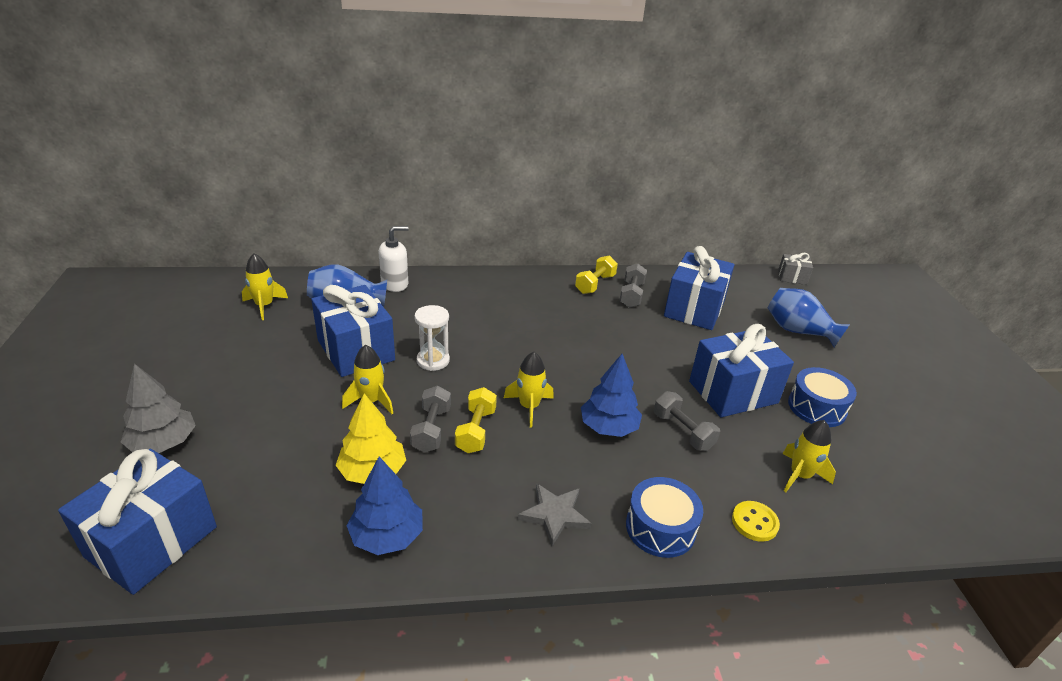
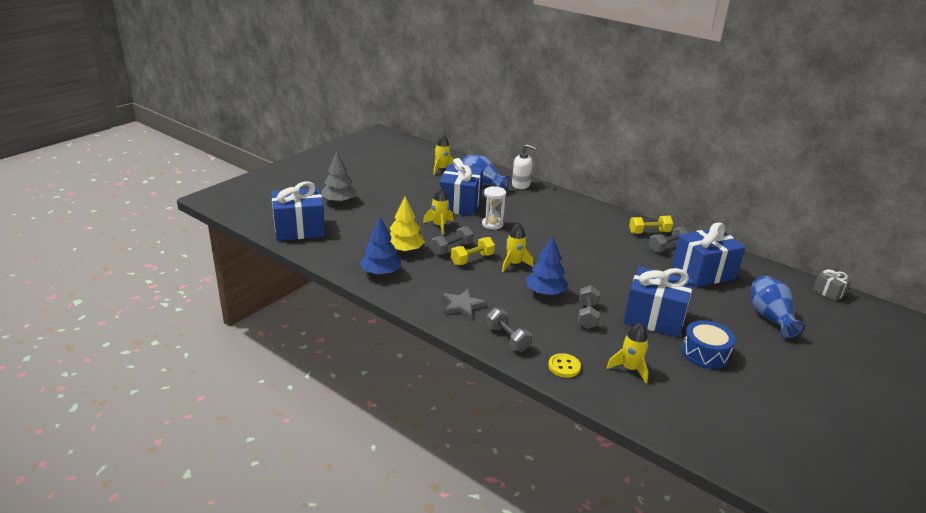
camera: 45 degrees right, 5 degrees down
(660, 528) = (507, 339): blue drum -> grey dumbbell

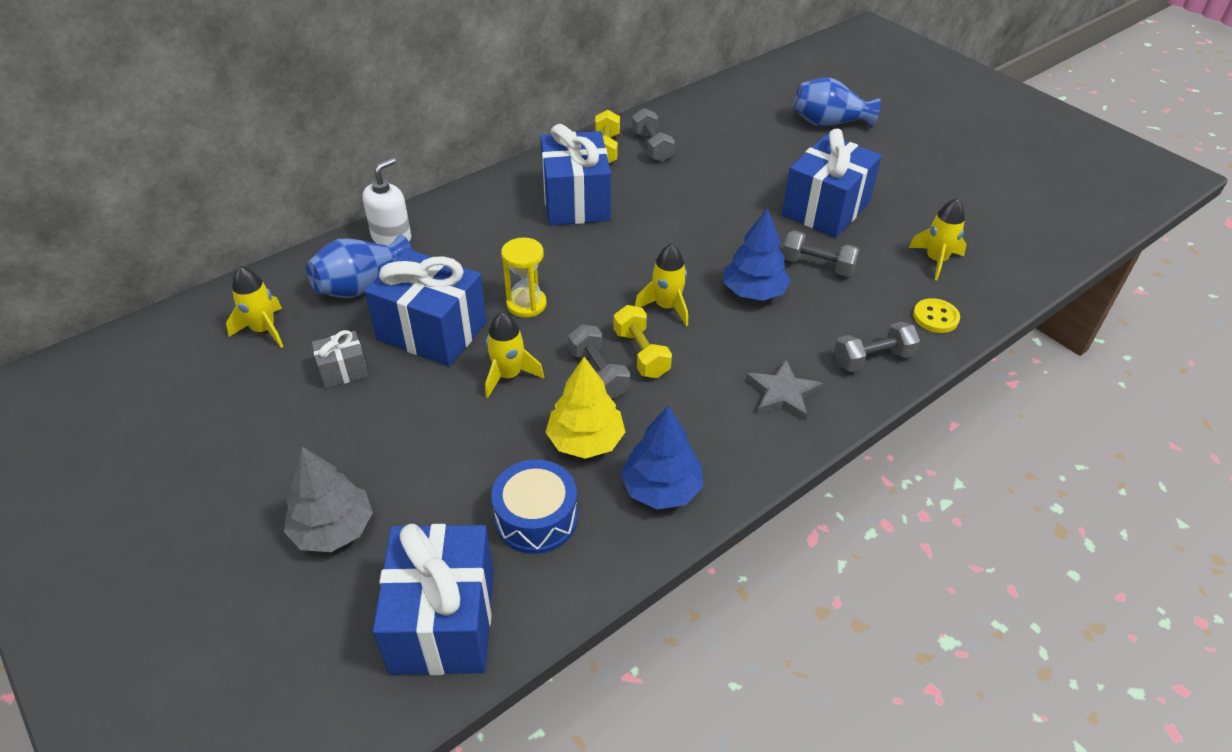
camera: 75 degrees left, 15 degrees up
(492, 224) = (526, 304): white hourglass -> yellow hourglass
(703, 272) = (722, 138): blue gift -> blue gift (575, 201)
(705, 353) = (901, 192): blue drum -> blue drum (536, 518)
(828, 292) = (779, 67): grey gift -> grey gift (343, 371)

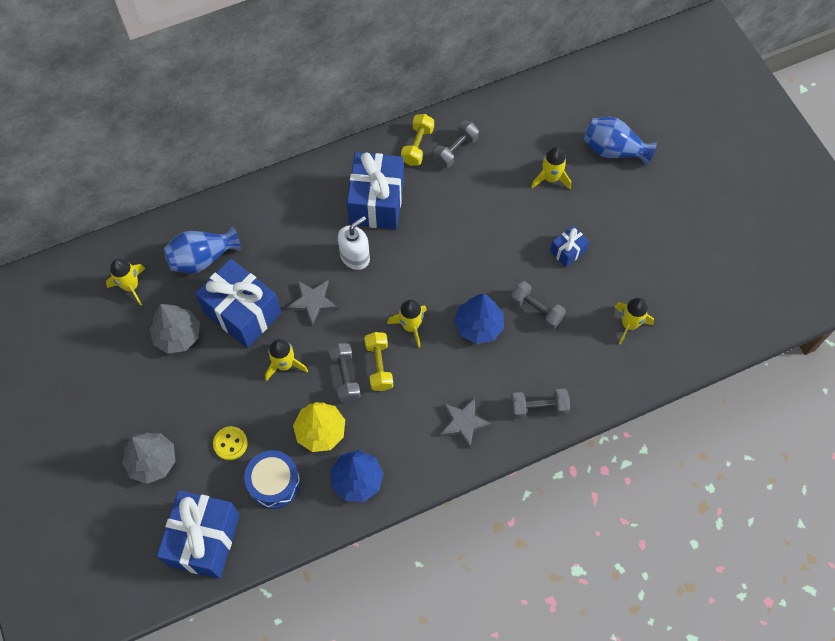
camera: 15 degrees right, 20 degrees up
(343, 371) = (178, 335): grey gift -> grey tree
(392, 237) = (232, 213): white soap dispenser -> white soap dispenser (355, 257)
(526, 304) = (312, 302): yellow hourglass -> grey star
(652, 147) = (455, 150): grey dumbbell -> grey dumbbell turned 45 degrees clockwise
(772, 153) = (550, 178): none -> yellow rocket
(825, 209) = (567, 251): blue gift -> blue gift, size x0.48
(935, 317) = (601, 380): yellow button -> yellow button (230, 443)

